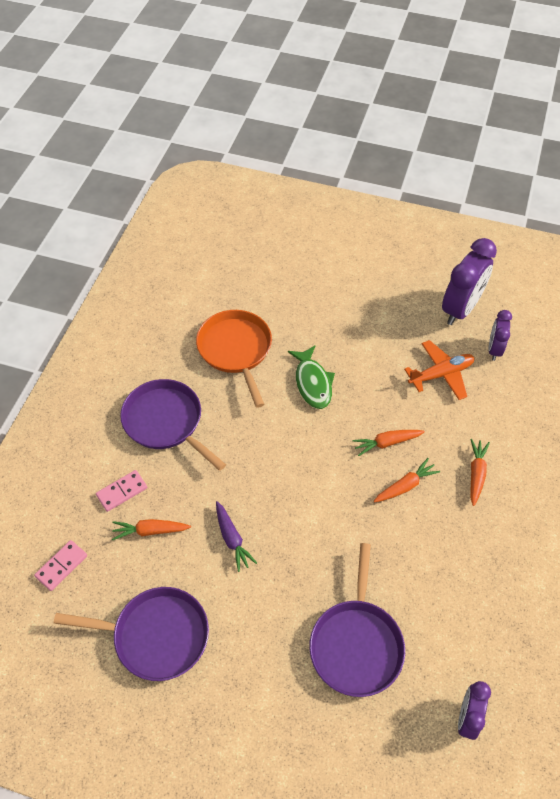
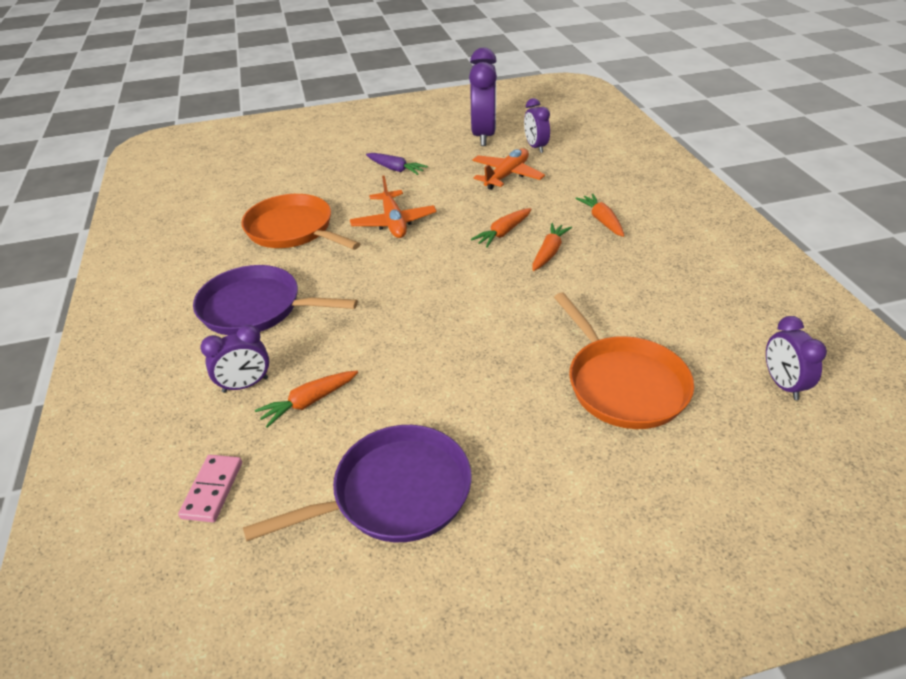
camera: 30 degrees left, 15 degrees down
(122, 492) = (245, 385): pink domino -> purple clock
(232, 539) = (412, 365): purple carrot -> purple carrot (395, 169)
(313, 383) = (393, 222): green fish -> orange plane
(356, 644) = (623, 384): purple pan -> orange pan

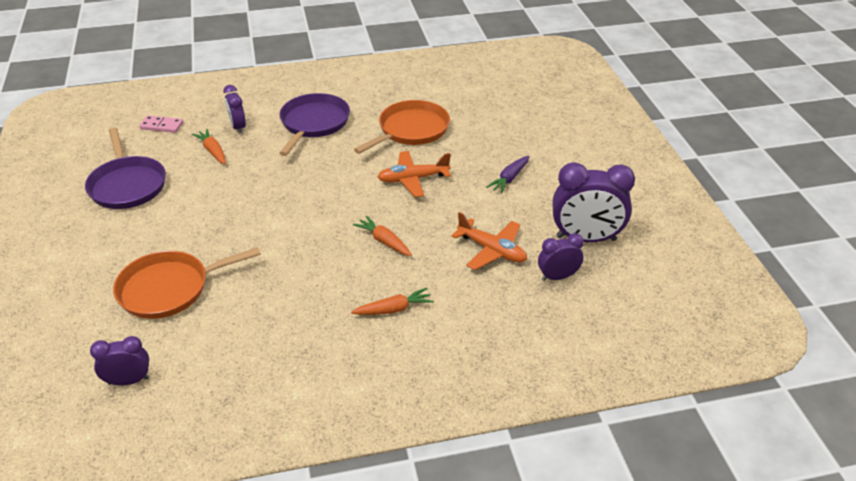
camera: 90 degrees right, 0 degrees up
(549, 252) = (346, 267): orange carrot -> none

